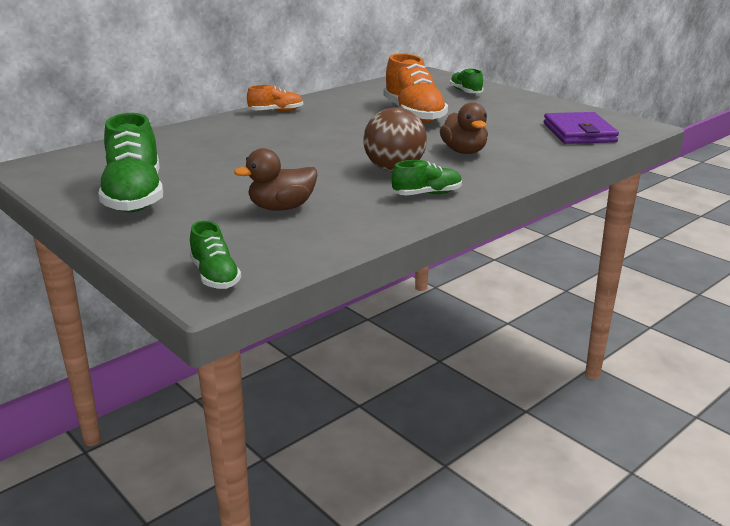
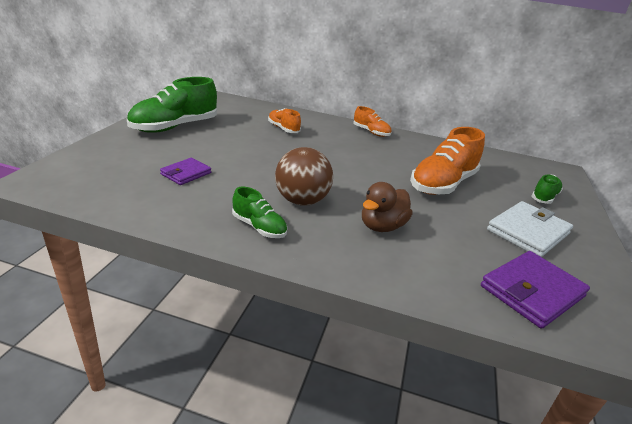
camera: 55 degrees right, 5 degrees up
(215, 276) = (58, 177): green shoe -> none
(216, 144) = (283, 129): none -> orange shoe
(281, 208) = (186, 173): brown duck -> purple wallet
(509, 112) = (528, 232): none -> white wallet

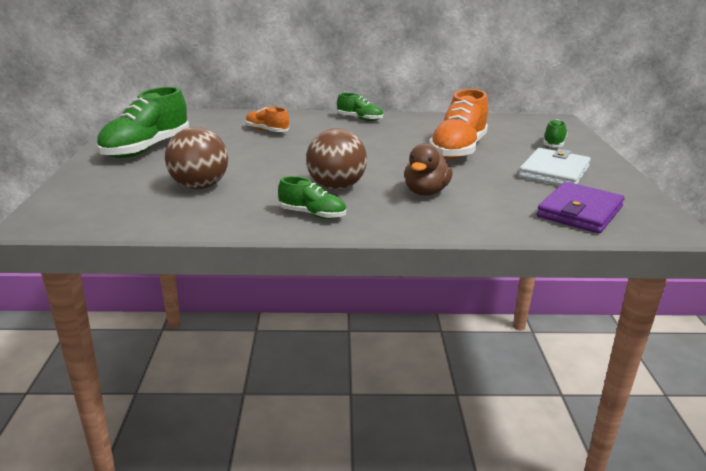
camera: 15 degrees left, 5 degrees down
(186, 173) = (199, 186): purple wallet -> brown ball
(371, 132) = (360, 119): orange shoe -> green shoe

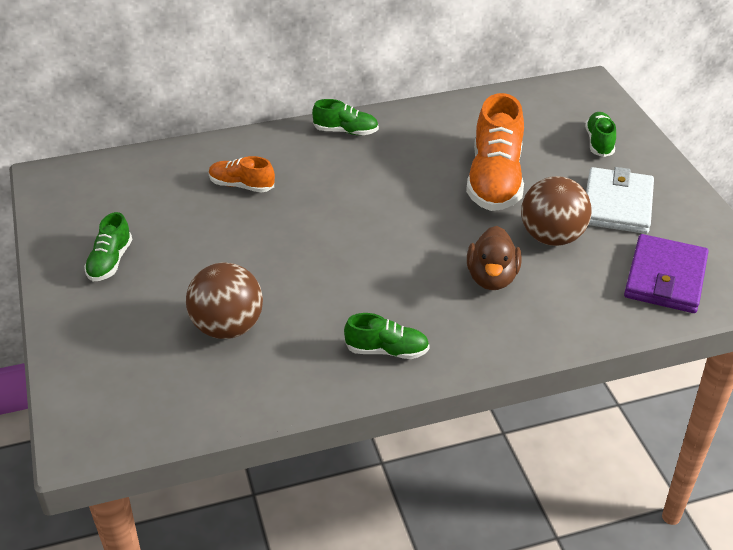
camera: 15 degrees left, 15 degrees up
(146, 149) = (110, 262): green shoe -> green shoe, size x0.52
(336, 187) = (388, 291): brown ball -> brown ball (551, 237)

